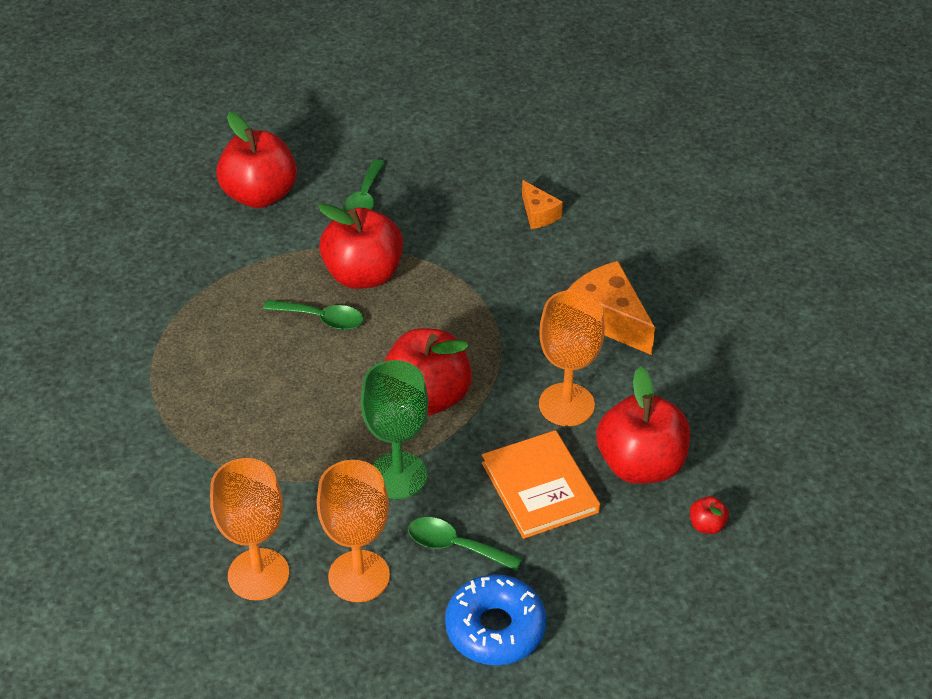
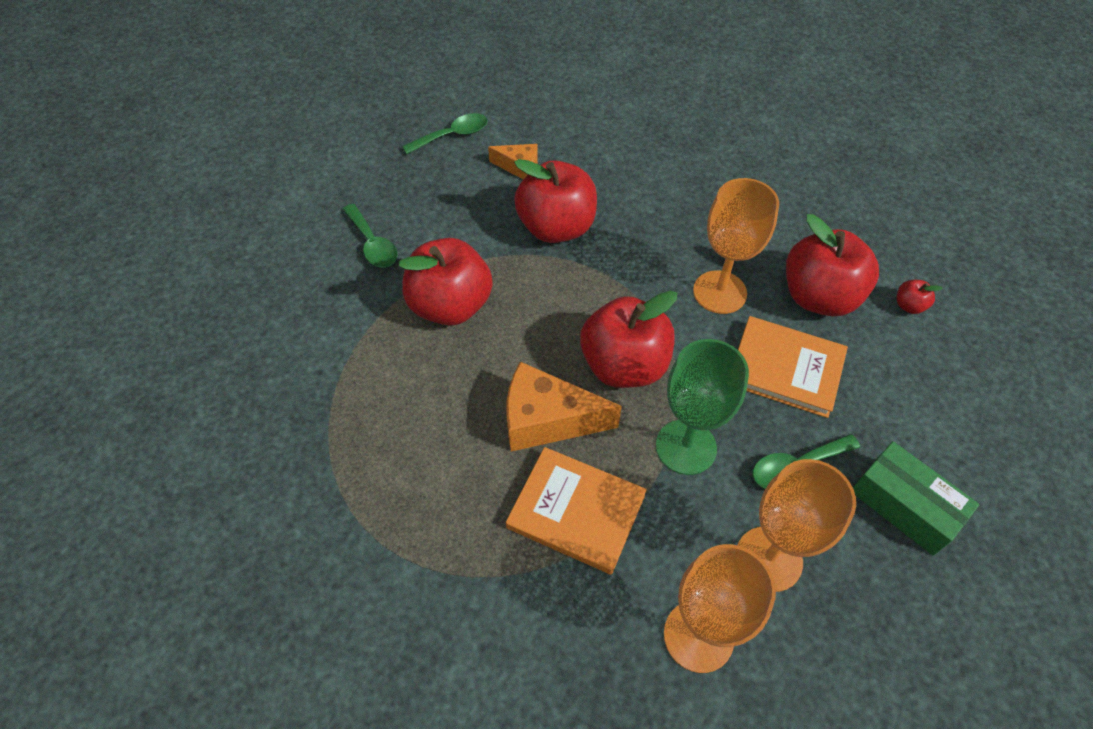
camera: 45 degrees left, 10 degrees up
(260, 195) = (278, 302): red apple -> red apple (556, 227)
(279, 453) = (576, 511): none -> orange book
(322, 319) = (463, 367): green spoon -> green spoon (453, 135)
(495, 628) = (904, 506): blue donut -> green box
(608, 318) = (662, 209): orange cheese -> orange cheese (547, 420)

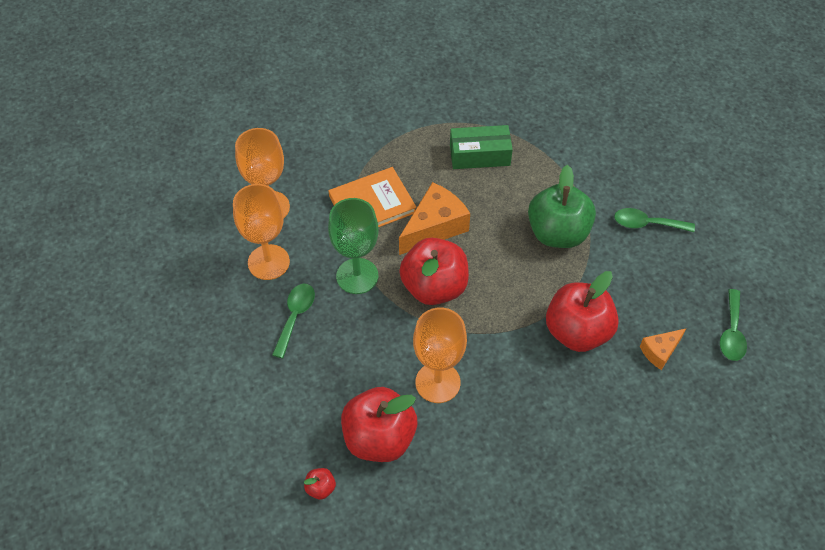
camera: 130 degrees right, 0 degrees up
(450, 305) = (558, 233): red apple -> green apple
(785, 369) = (352, 367): orange book -> none
(904, 506) = (225, 346): green box -> green box (479, 155)

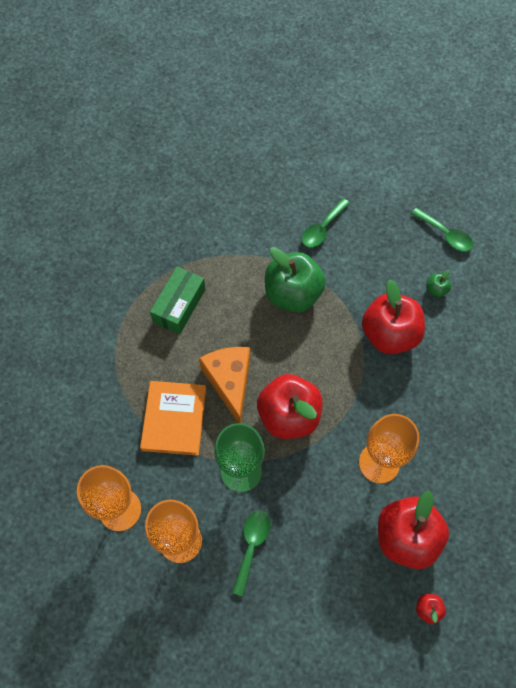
camera: 60 degrees left, 10 degrees up
(295, 316) = (252, 546): green spoon -> green spoon turned 60 degrees clockwise
(660, 351) = (436, 290): orange cheese -> green apple

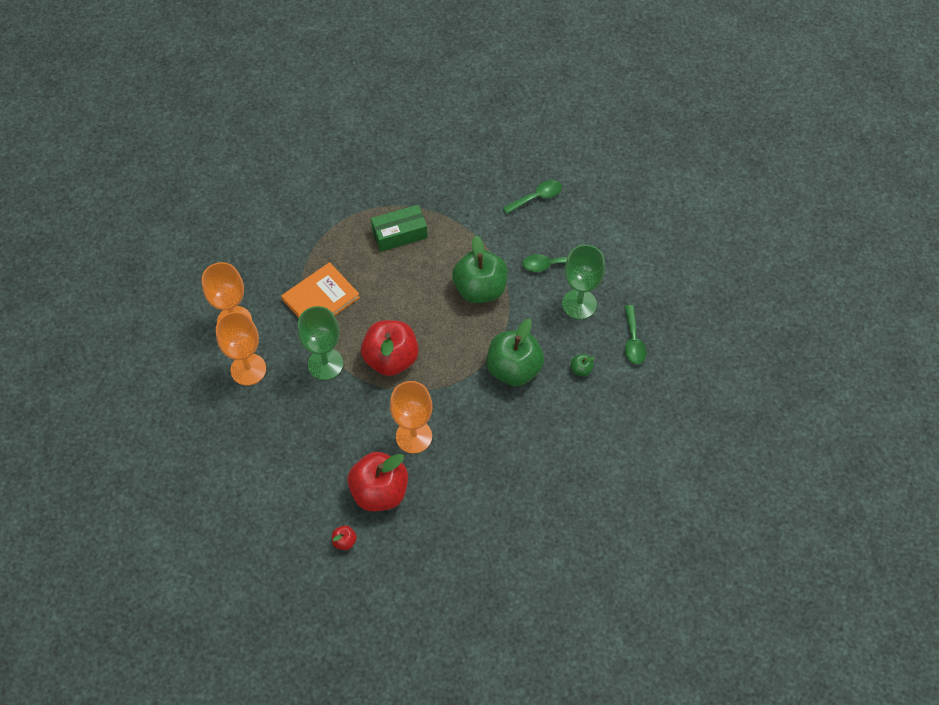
camera: 45 degrees right, 5 degrees down
(230, 382) = (378, 307): orange cheese -> none
(252, 546) = (284, 410): green spoon -> green spoon (537, 197)
(377, 240) = (579, 304): none -> green goblet
(389, 334) = (514, 369): red apple -> green apple

